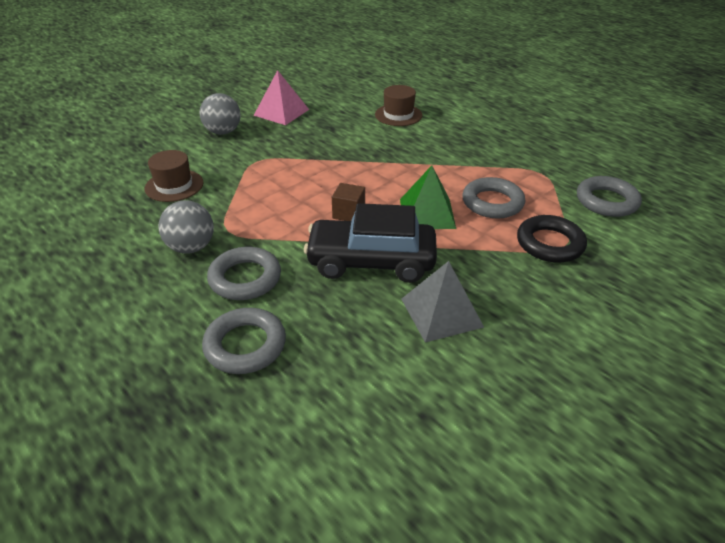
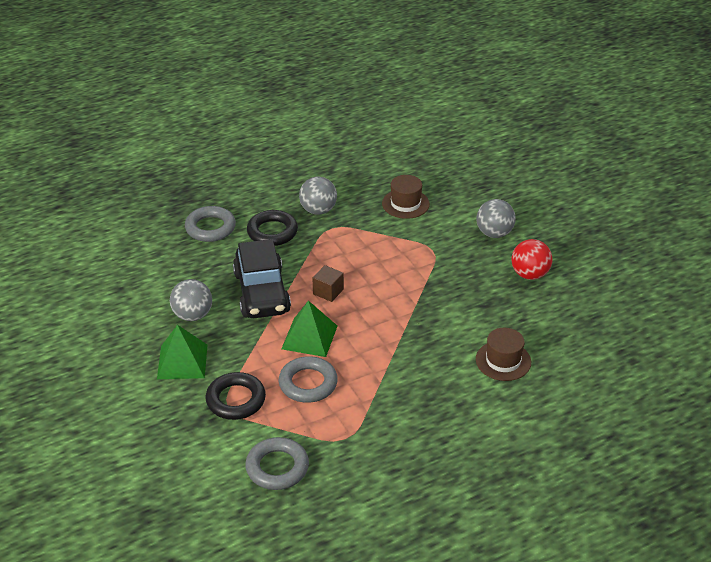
camera: 105 degrees right, 0 degrees up
(245, 278) = (272, 232): grey ring -> black ring
(281, 112) = (529, 274): pink pyramid -> red ball
(371, 262) = (262, 293): black car -> black car turned 150 degrees clockwise
(441, 312) = (193, 315): grey pyramid -> grey ball
(525, 300) = (182, 361): none -> green pyramid

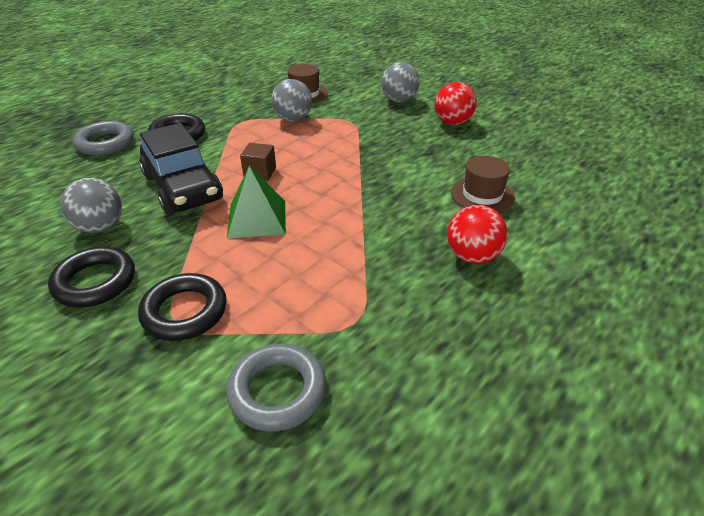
camera: 20 degrees left, 0 degrees up
(182, 361) = (95, 282): green pyramid -> black ring
(308, 383) = (276, 268): grey ring -> none
(318, 210) = (220, 111): grey ball -> grey ball (293, 119)
(458, 413) = (472, 256): none -> red ball

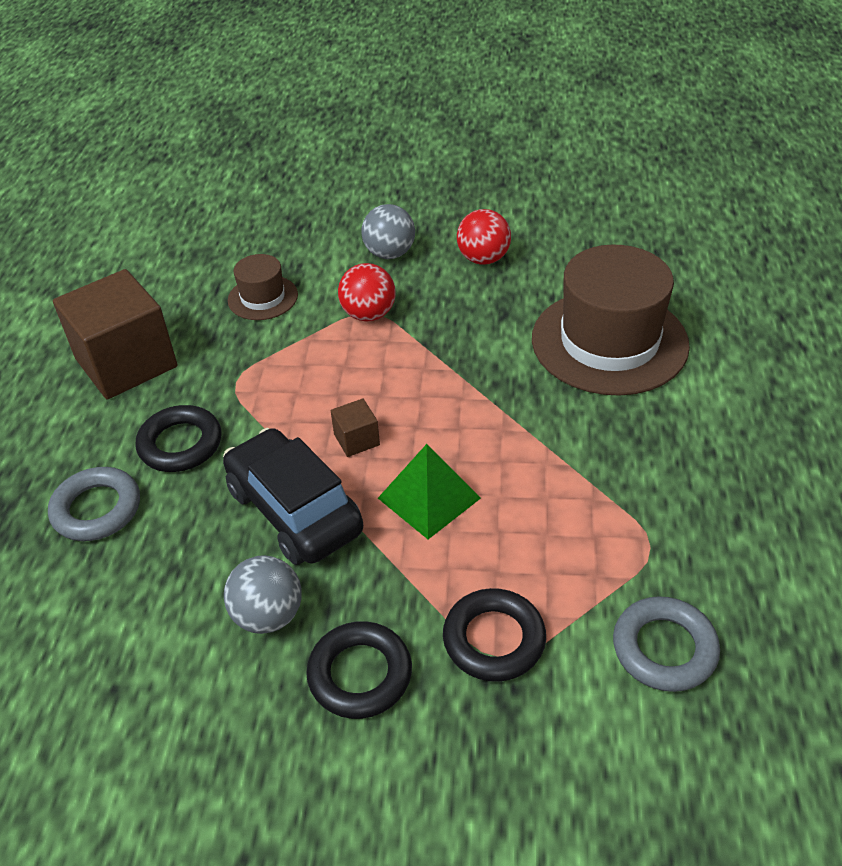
camera: 35 degrees left, 5 degrees up
(183, 188) = (294, 510): black car -> black car turned 150 degrees counterclockwise
(205, 94) = (126, 363): none -> brown cube
(293, 119) = (298, 344): grey ball -> none
(472, 256) = (671, 418): red ball -> red ball (369, 314)
(482, 195) = (609, 342): brown hat -> brown hat, size x2.06

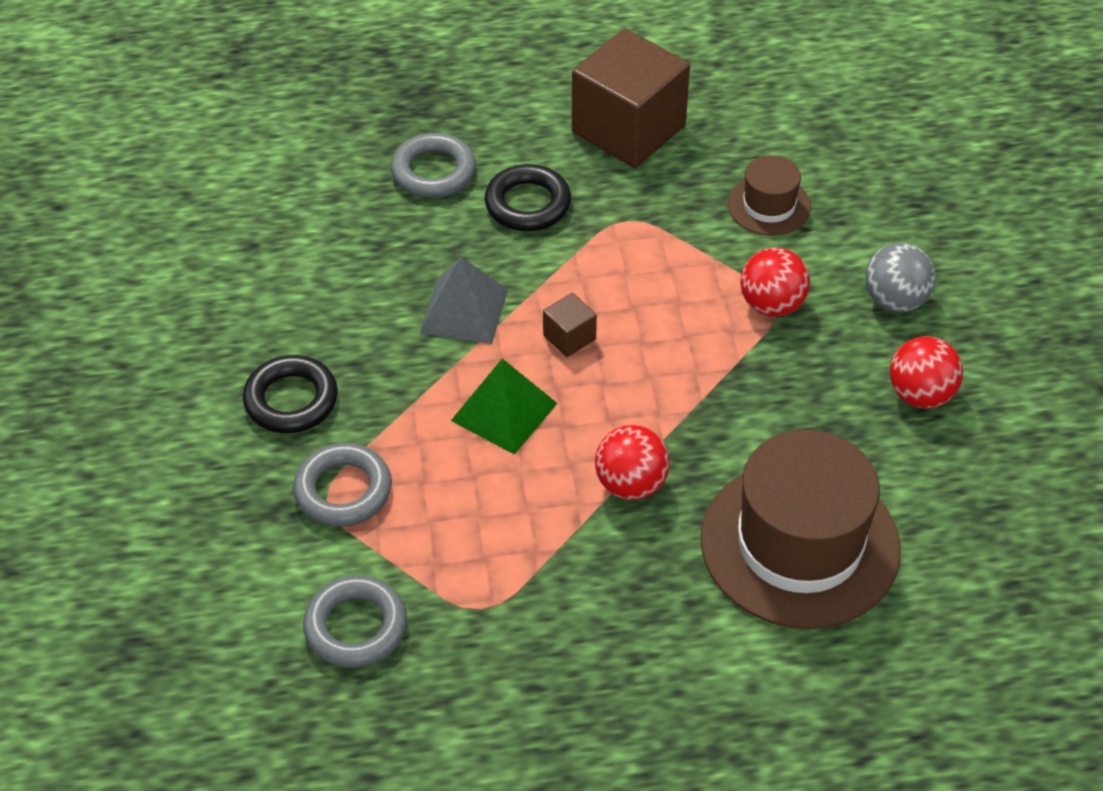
camera: 75 degrees right, 5 degrees up
(268, 615) = (341, 323): grey ball -> none
(294, 510) = (464, 311): black car -> grey pyramid
(494, 639) = (343, 490): black ring -> grey ring
(532, 426) = (631, 484): none -> red ball

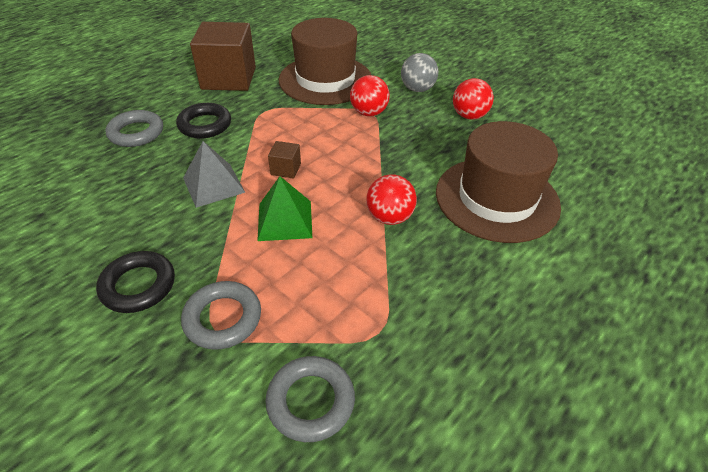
camera: 40 degrees left, 5 degrees down
(769, 205) = (325, 80): brown hat -> brown hat, size x2.06

